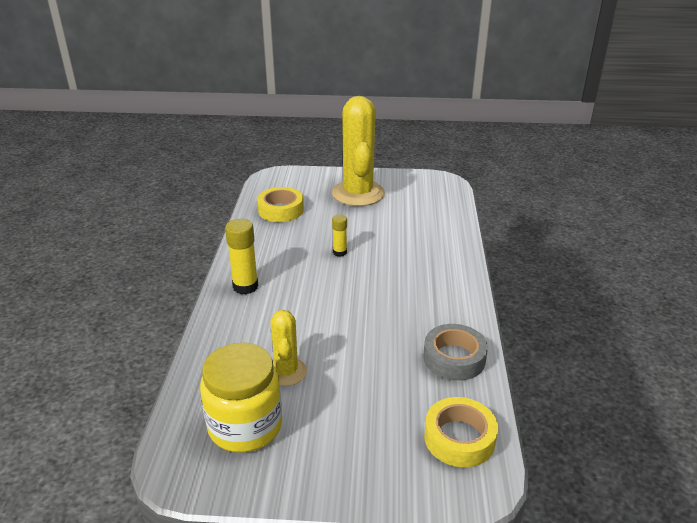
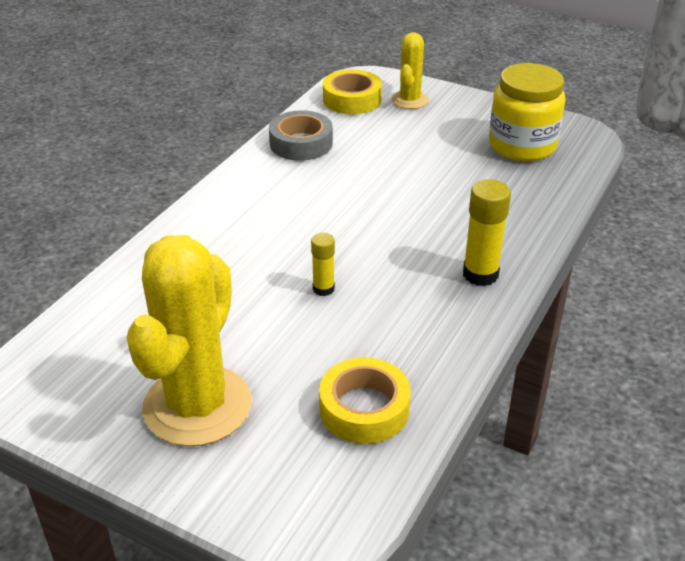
camera: 155 degrees left, 5 degrees up
(286, 372) = (468, 173): yellow cactus -> yellow cactus (409, 100)

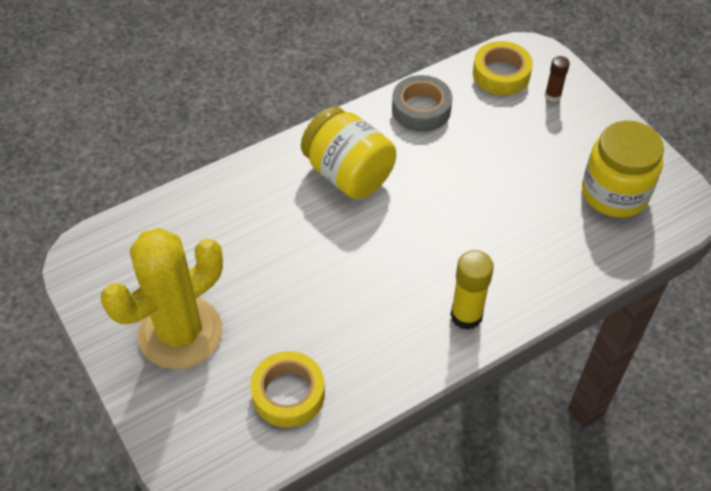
camera: 30 degrees right, 15 degrees up
(272, 211) = (348, 174): none -> yellow jar
(323, 289) = (334, 271): yellow glue stick -> none
(409, 100) = (552, 96): yellow cactus -> brown glue stick

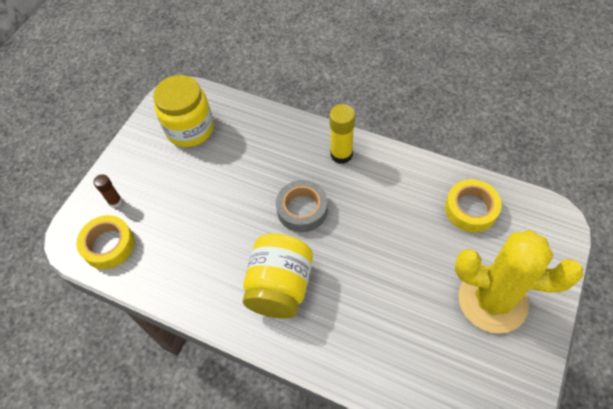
camera: 120 degrees left, 5 degrees up
(421, 109) = (180, 278): grey tape -> grey tape (302, 209)

